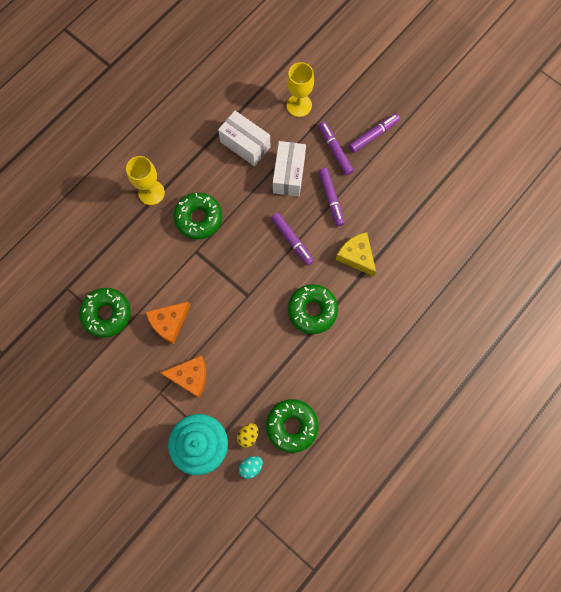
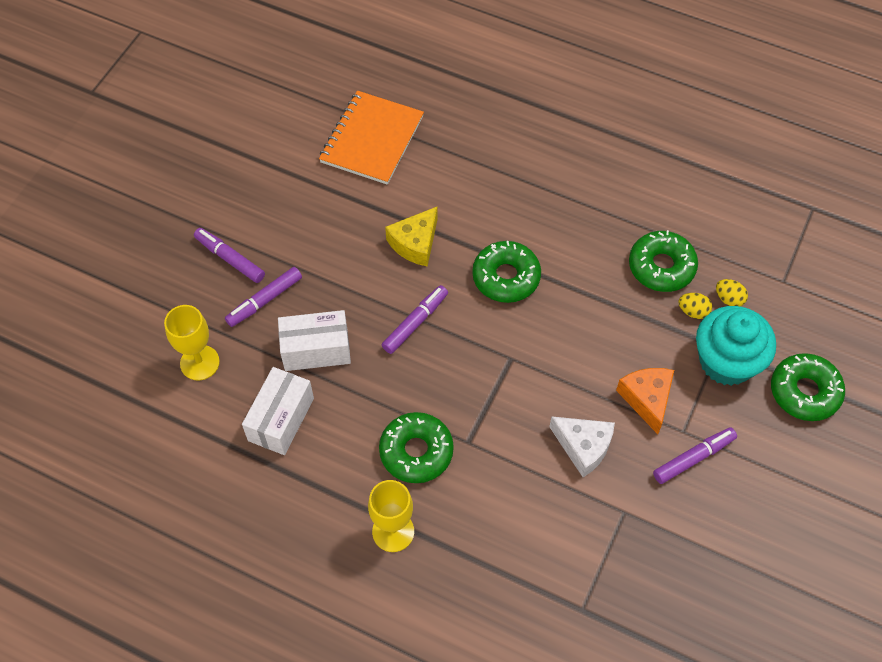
camera: 105 degrees left, 15 degrees down
(107, 314) = (601, 536): green donut -> green donut (804, 392)
(169, 322) = (583, 447): orange cheese -> white cheese
(251, 466) = (729, 299): turquoise egg -> yellow egg
(331, 198) = (340, 290): purple marker -> purple marker (693, 458)
(456, 248) = (372, 139): none -> orange notebook

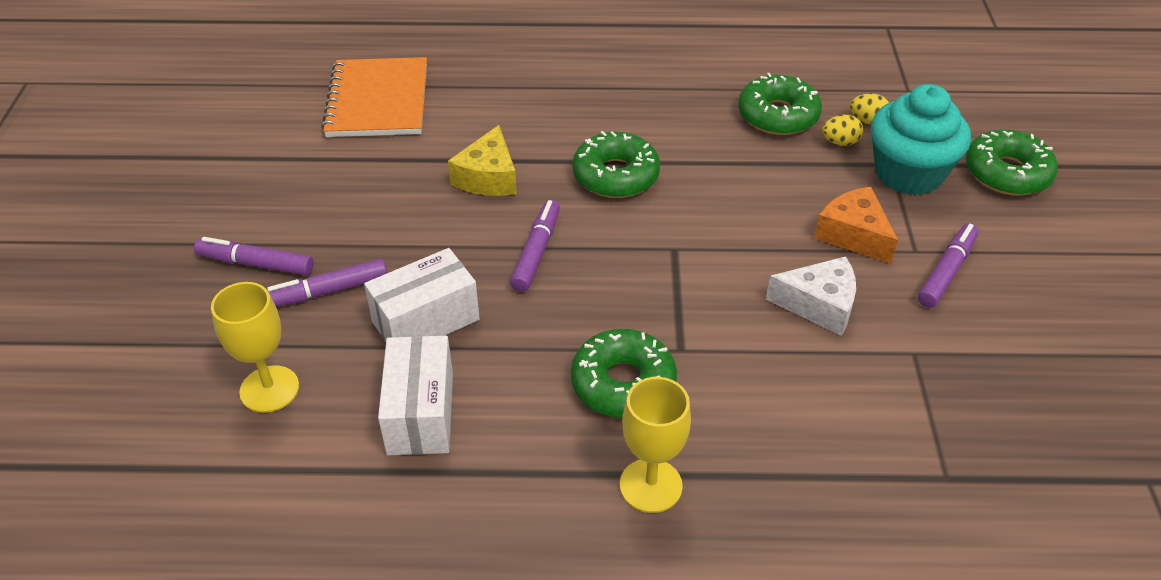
camera: 25 degrees left, 15 degrees down
(265, 300) = (327, 291): purple marker -> purple marker turned 45 degrees clockwise

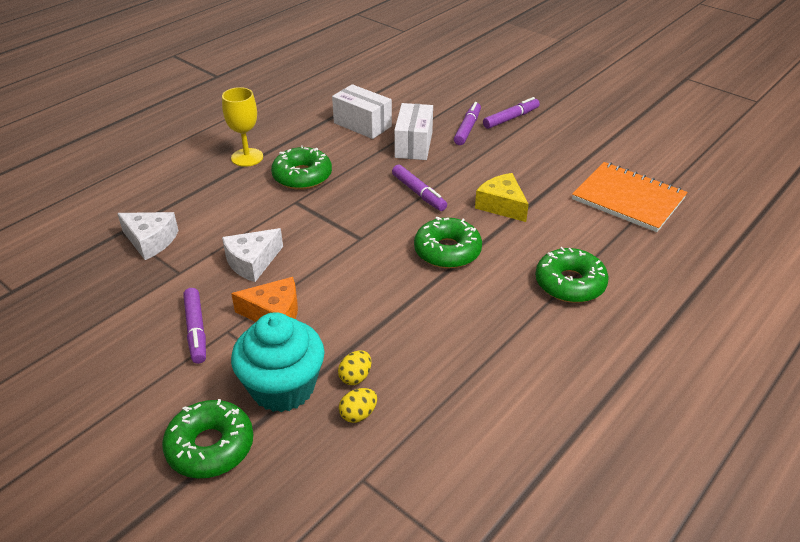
camera: 130 degrees right, 5 degrees down
(269, 389) = (424, 99): yellow goblet -> none
(778, 115) = (422, 366): green donut -> green donut (570, 283)
(916, 427) = (150, 241): none -> white cheese

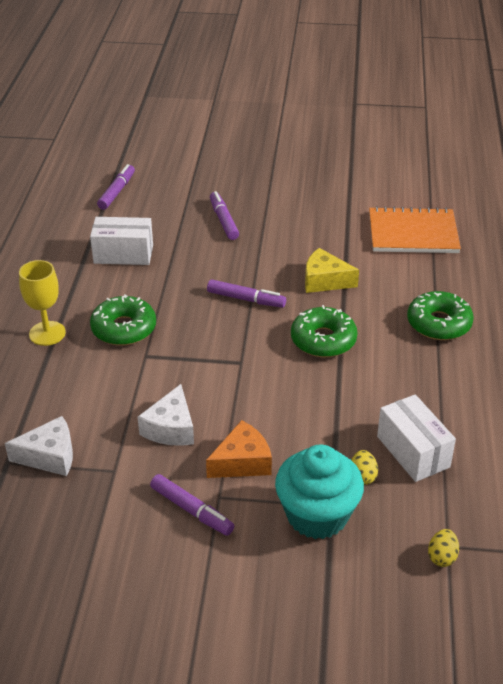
camera: 35 degrees left, 0 degrees up
(210, 446) = (314, 590): green donut -> none
(358, 414) = (395, 502): yellow egg -> yellow egg (442, 557)
(413, 145) = (192, 255): white box -> white box (413, 452)
(510, 118) = (250, 196): purple marker -> purple marker (117, 192)

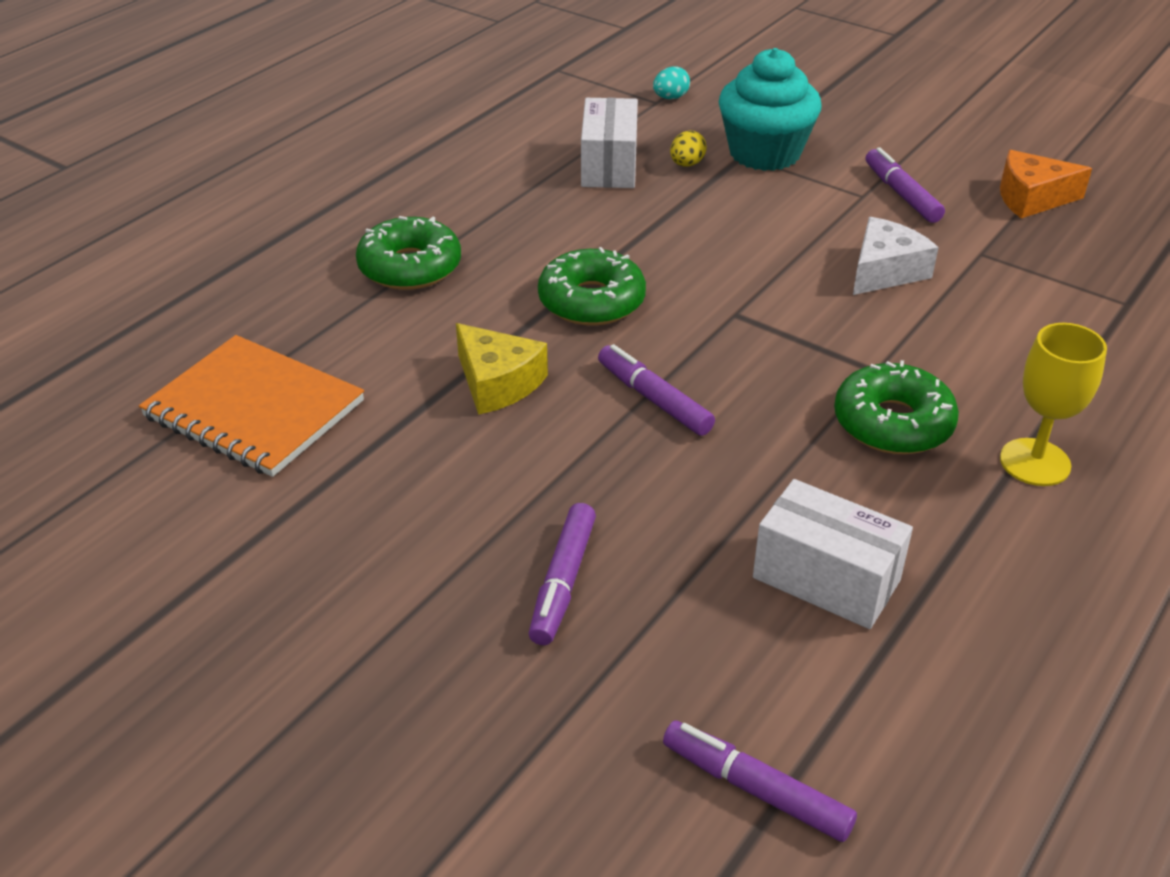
camera: 150 degrees left, 0 degrees up
(49, 456) = (1065, 292): white cheese -> none
(117, 192) = (756, 790): purple marker -> purple marker turned 75 degrees clockwise
(242, 462) = (814, 214): orange cheese -> orange cheese (1031, 198)
(442, 557) = (670, 98): yellow egg -> turquoise egg

